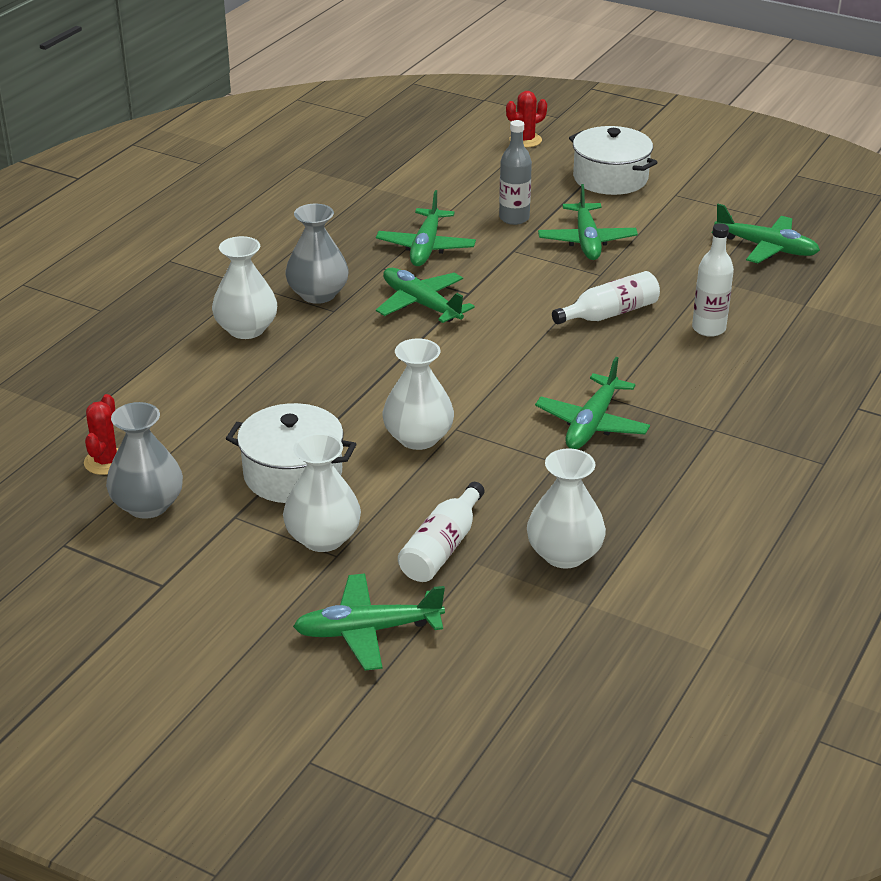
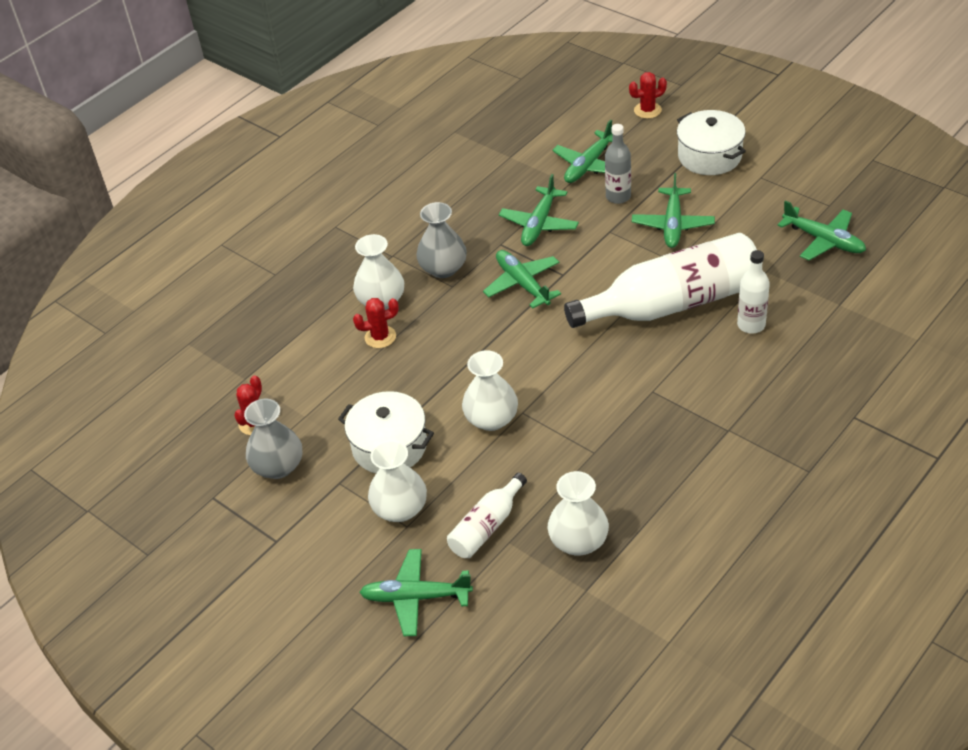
camera: 15 degrees right, 10 degrees up
(253, 365) = (380, 337): none -> red cactus
(592, 424) = (631, 416): green plane -> green plane (589, 165)
(610, 313) = (673, 303): white bottle -> white bottle, size x2.08

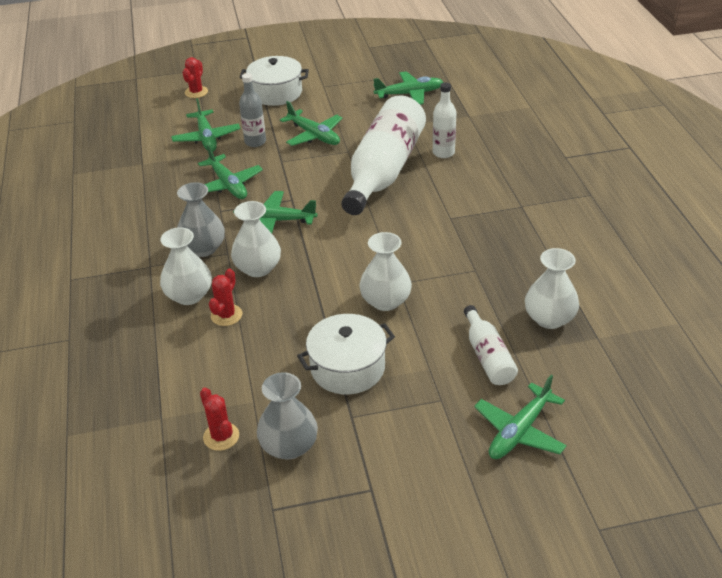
camera: 55 degrees left, 5 degrees down
(400, 509) = (419, 394): white vase -> white vase (258, 268)

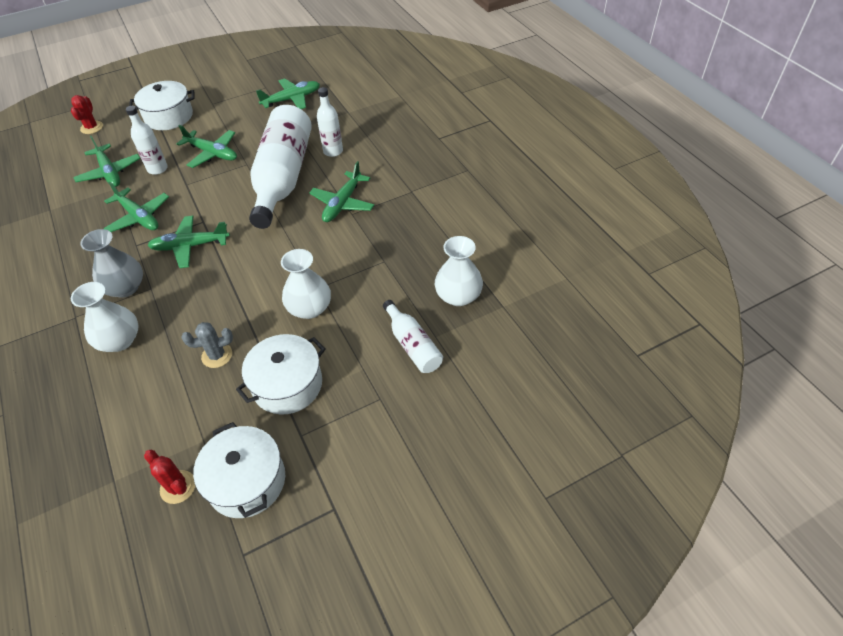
camera: 15 degrees left, 10 degrees up
(226, 315) = (160, 354): red cactus -> none
(255, 142) = (157, 169): grey bottle -> white bottle
(258, 268) = (183, 298): white vase -> none
(281, 327) = (217, 355): none -> grey cactus
(289, 446) = (247, 481): grey vase -> white pot
(519, 431) = (456, 414): green plane -> green plane (343, 203)

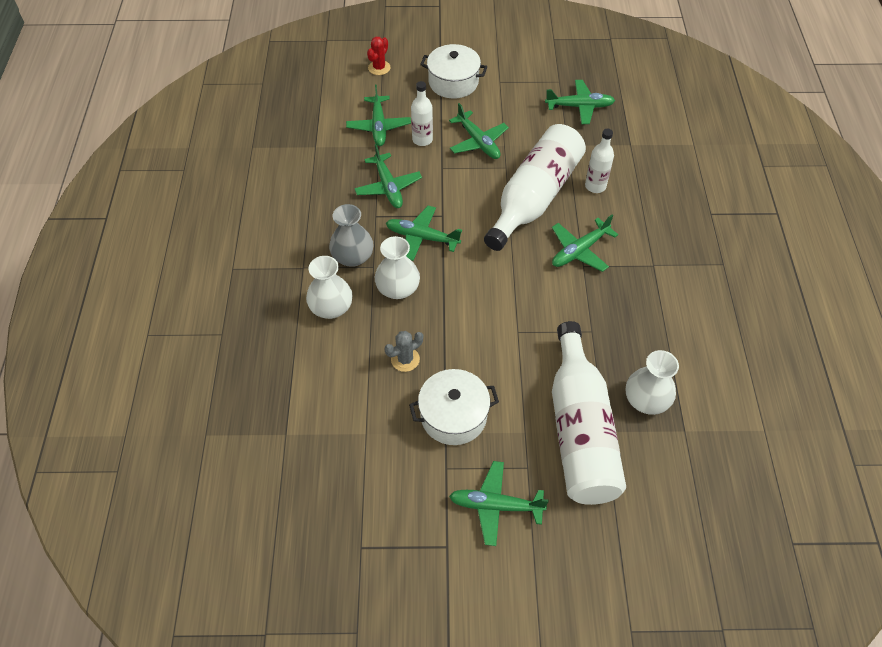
camera: 25 degrees right, 5 degrees up
(178, 487) = (332, 464): red cactus -> none
(217, 355) = (405, 359): grey cactus -> grey cactus turned 45 degrees counterclockwise
(247, 481) = (387, 487): white pot -> none
(310, 308) = (502, 349): white vase -> white vase (398, 288)
(365, 447) = (496, 506): none -> green plane
(413, 345) = (580, 430): white bottle -> white bottle, size x2.08

